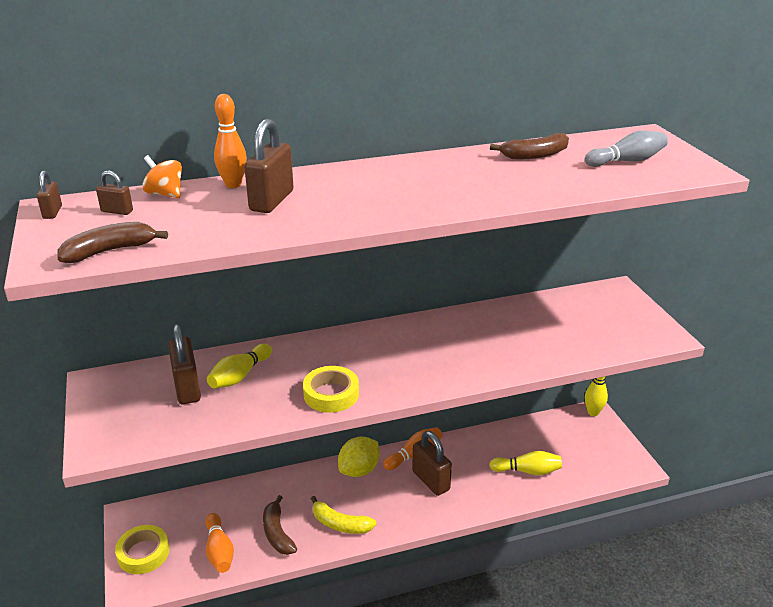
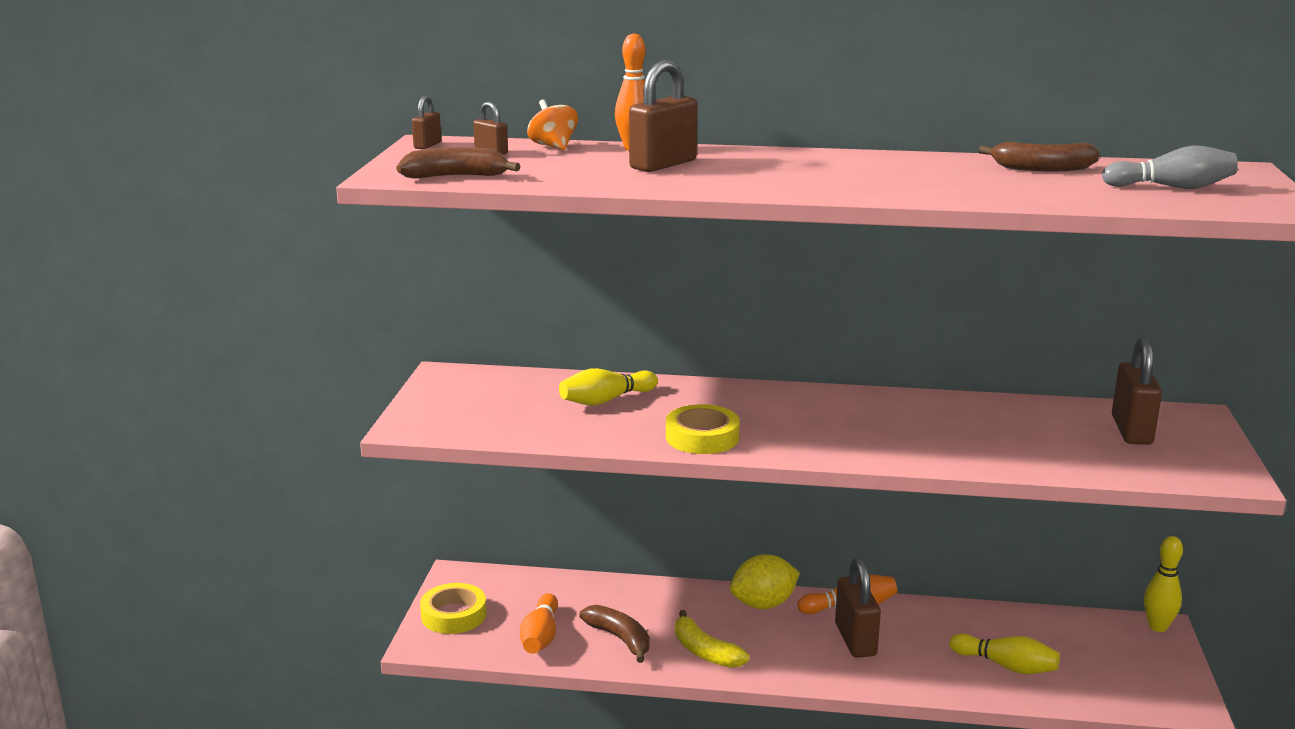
camera: 25 degrees right, 10 degrees down
(187, 388) = (538, 399): brown padlock -> brown padlock (1131, 430)
(277, 533) = (620, 639): brown banana -> brown banana turned 135 degrees clockwise

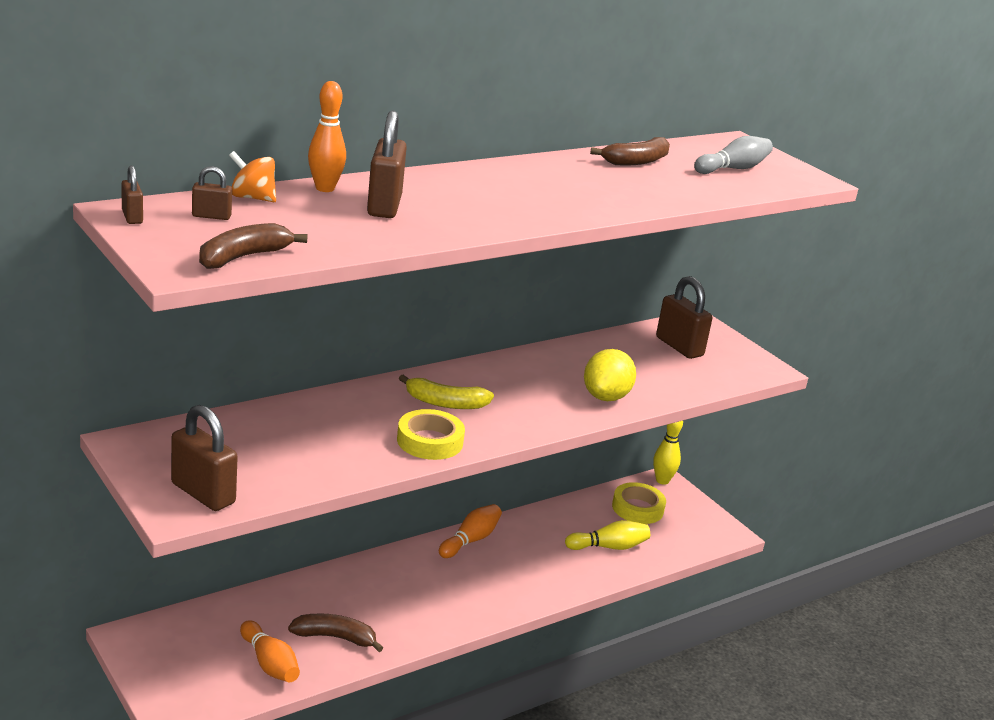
camera: 45 degrees left, 5 degrees up
(453, 615) = (170, 676): yellow tape -> yellow tape (637, 508)
(606, 400) = (309, 428): yellow bowling pin -> none
(704, 652) = (409, 621): yellow banana -> yellow banana (445, 403)
(763, 604) = (409, 562): yellow lemon -> yellow lemon (606, 397)
(855, 640) = (500, 566): brown padlock -> brown padlock (203, 493)

